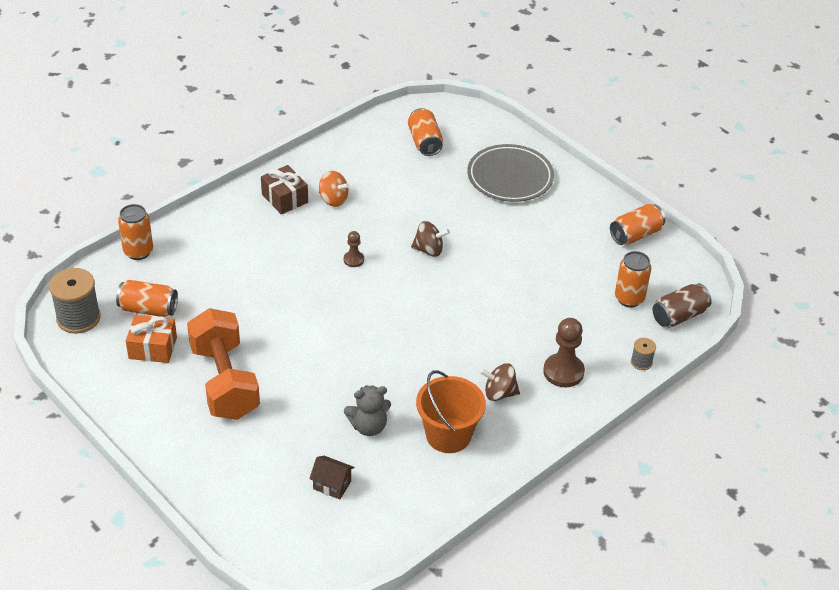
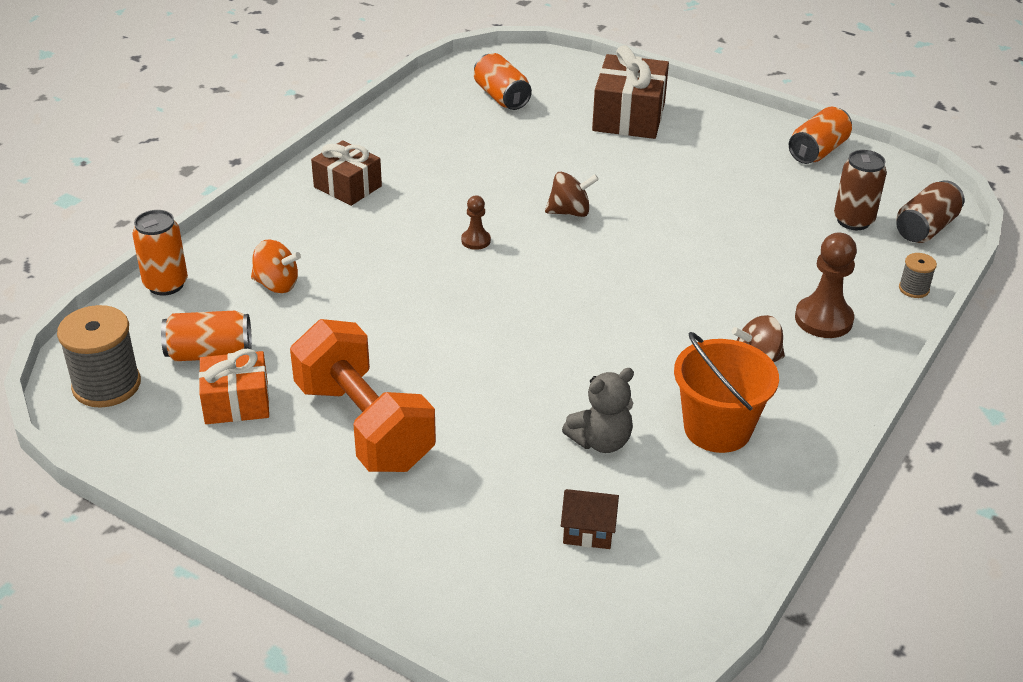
camera: 15 degrees left, 5 degrees down
(333, 200) = (414, 177): orange spinning top -> orange spinning top (277, 284)
(510, 177) = (628, 116): grey plate -> brown gift
(629, 298) = (853, 220): orange can -> brown can

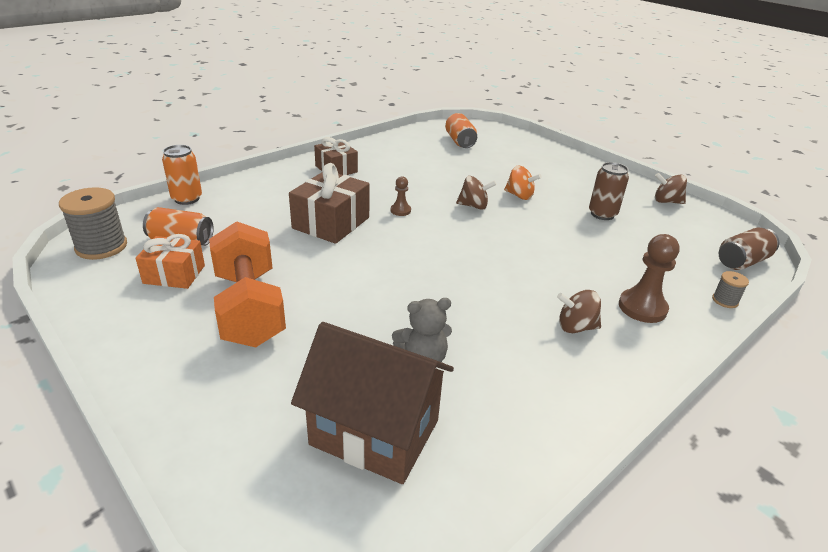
camera: 15 degrees right, 5 degrees down
(277, 284) = (254, 211): orange spinning top -> orange spinning top (519, 195)
(588, 532) = (374, 432): brown house -> brown house, size x2.40
(628, 116) = (538, 163): brown gift -> brown gift (331, 223)
(717, 429) = (524, 371): orange bucket -> none
(817, 151) = (666, 201): orange can -> brown spinning top
(853, 220) = (684, 246): brown can -> brown can (602, 214)

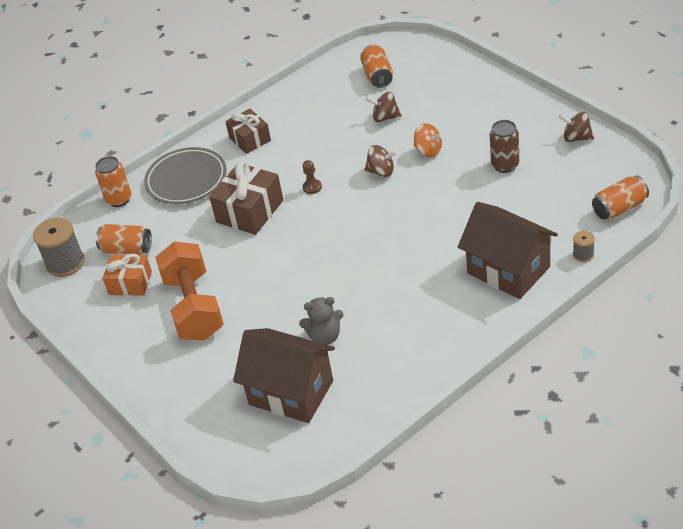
camera: 10 degrees right, 10 degrees up
(265, 191) = (186, 180): none -> grey plate
(575, 327) = (447, 295): brown spinning top -> brown spinning top (385, 117)
(642, 307) = (508, 270): brown pawn -> brown house
(742, 261) = (619, 208): brown can -> orange can

